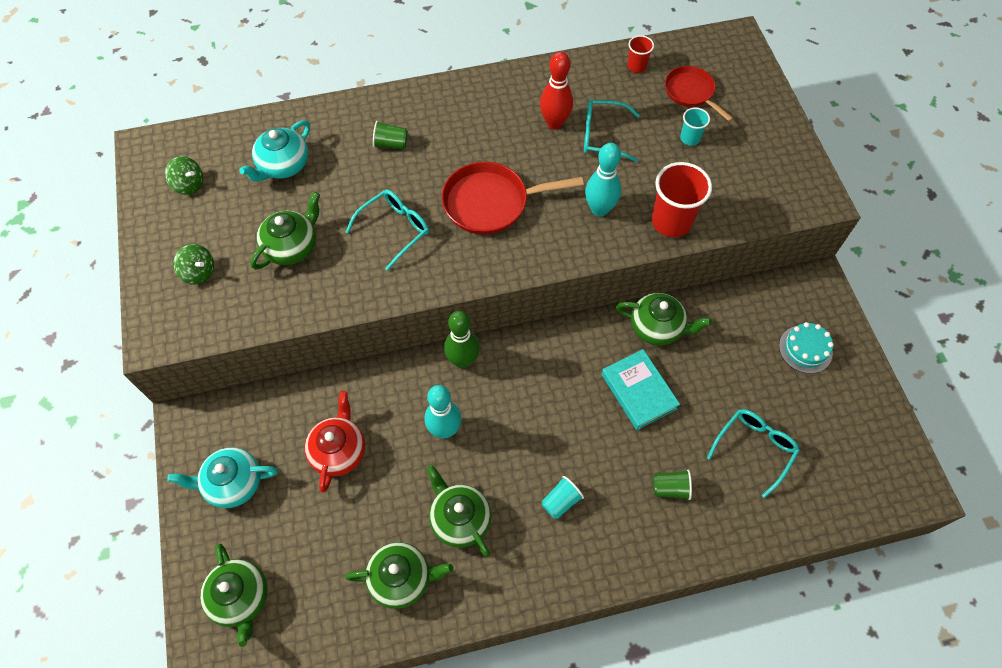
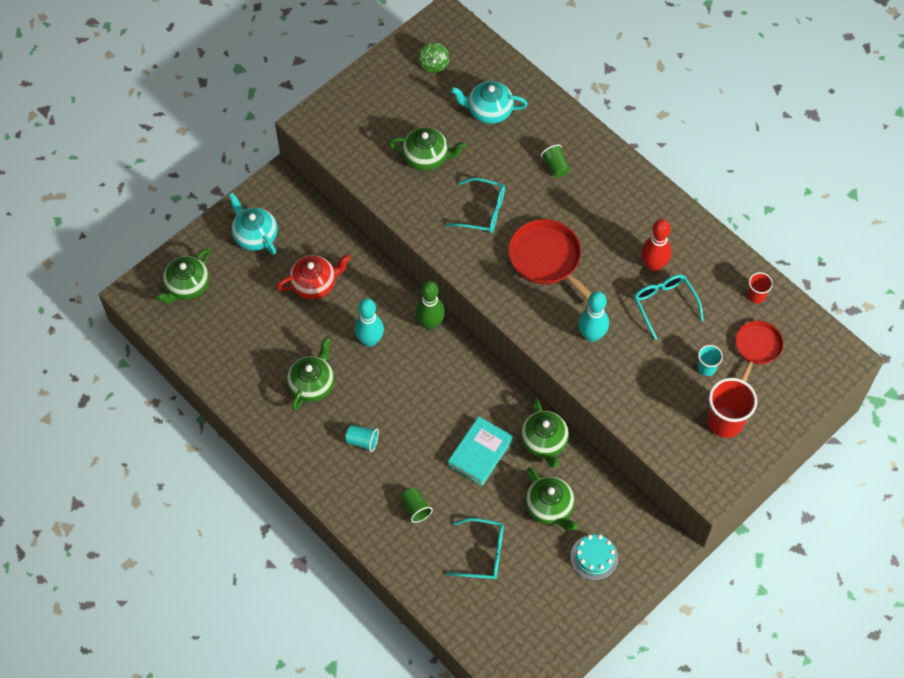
camera: 60 degrees right, 0 degrees up
(199, 272) = (371, 115): green spinning top -> none
(402, 578) = (252, 371): green teapot -> green teapot (550, 507)
(671, 221) = (614, 390): red cup -> red cup (725, 422)

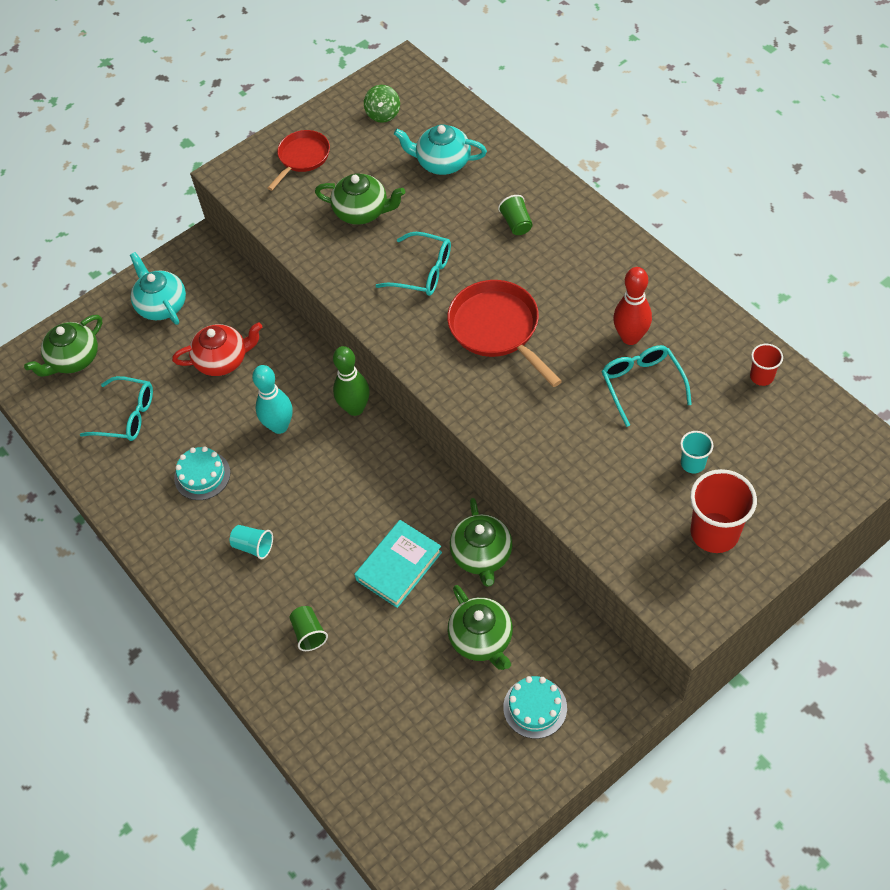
camera: 10 degrees right, 5 degrees down
(312, 384) = (202, 475): green teapot -> turquoise cake
(482, 553) = (387, 695): turquoise glasses -> turquoise glasses (126, 416)
(591, 335) = (545, 419): turquoise bowling pin -> none
(756, 348) = (760, 441): red pan -> red pan (302, 158)

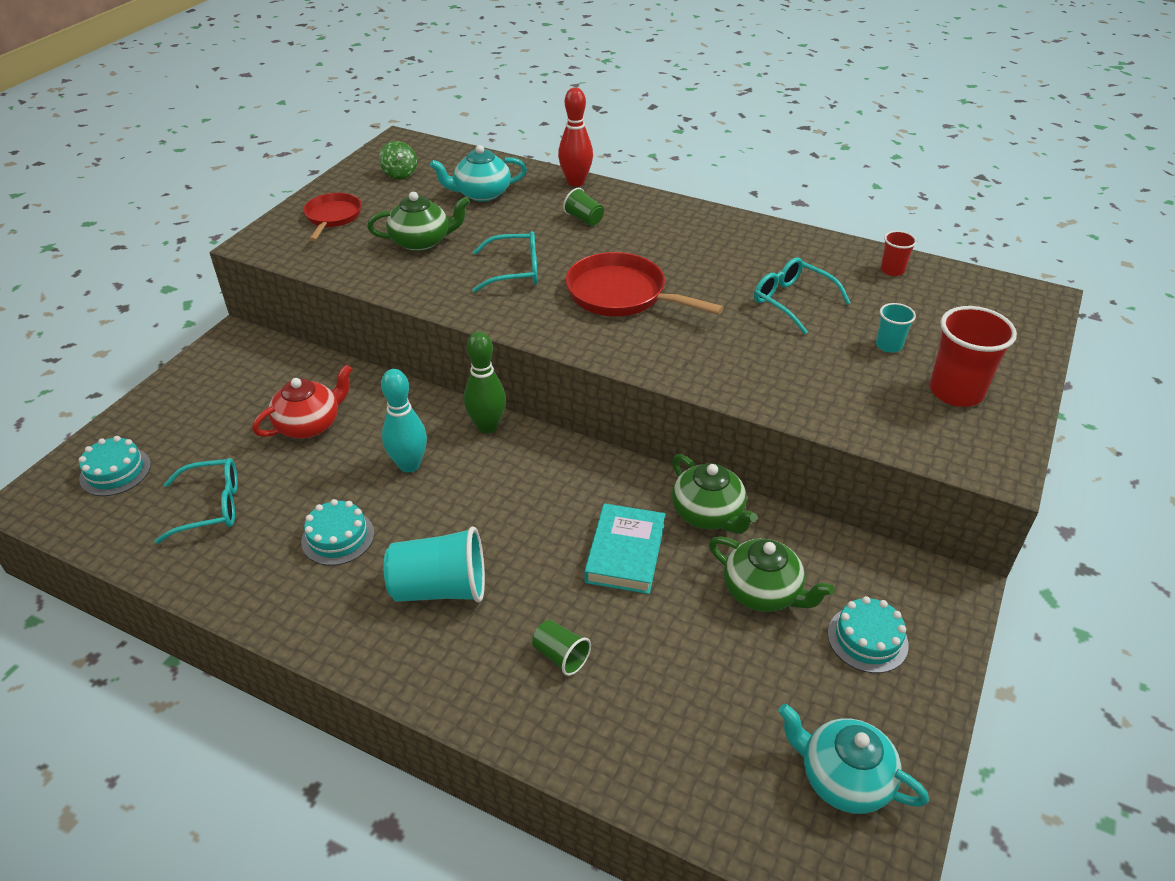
camera: 30 degrees left, 15 degrees down
(73, 359) = (115, 471): green teapot -> turquoise cake
(161, 305) = (210, 395): turquoise teapot -> turquoise teapot (843, 778)
(253, 546) = (440, 588): turquoise cup -> turquoise cup, size x1.90
(630, 337) = (753, 271): red bowling pin -> red bowling pin (575, 182)

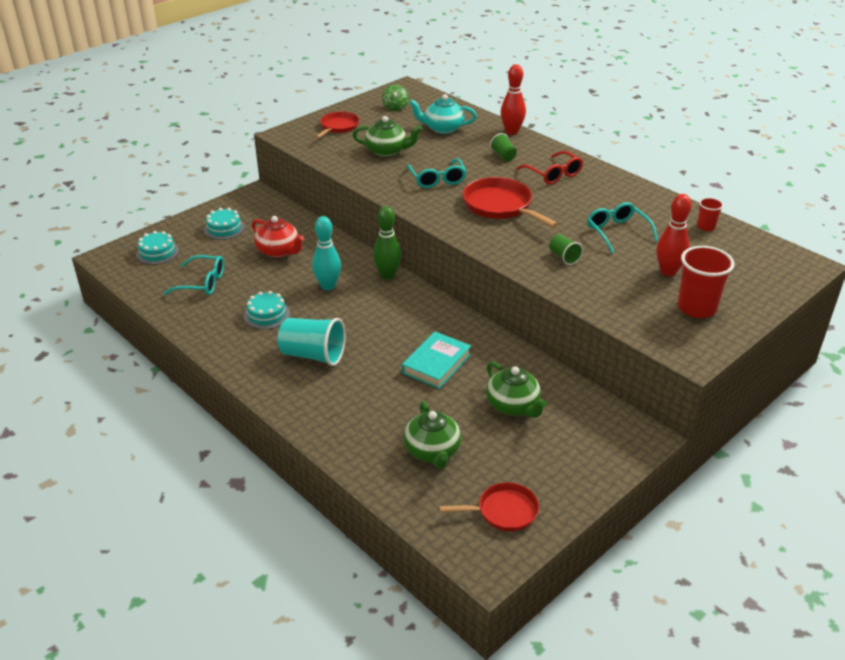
camera: 20 degrees right, 5 degrees down
(310, 424) = (279, 251): red teapot -> red teapot turned 60 degrees clockwise
(514, 271) = (437, 179): turquoise glasses -> turquoise glasses turned 60 degrees clockwise
(561, 656) = (366, 407): green cup -> green cup (564, 257)
(663, 233) = (553, 174): none -> red glasses
(708, 514) = (504, 355): green teapot -> green teapot (432, 451)
(843, 778) = (503, 511): turquoise teapot -> red pan
(867, 639) = (567, 447): turquoise cake -> turquoise cake (224, 228)
(888, 345) = (668, 272): turquoise cup -> red bowling pin

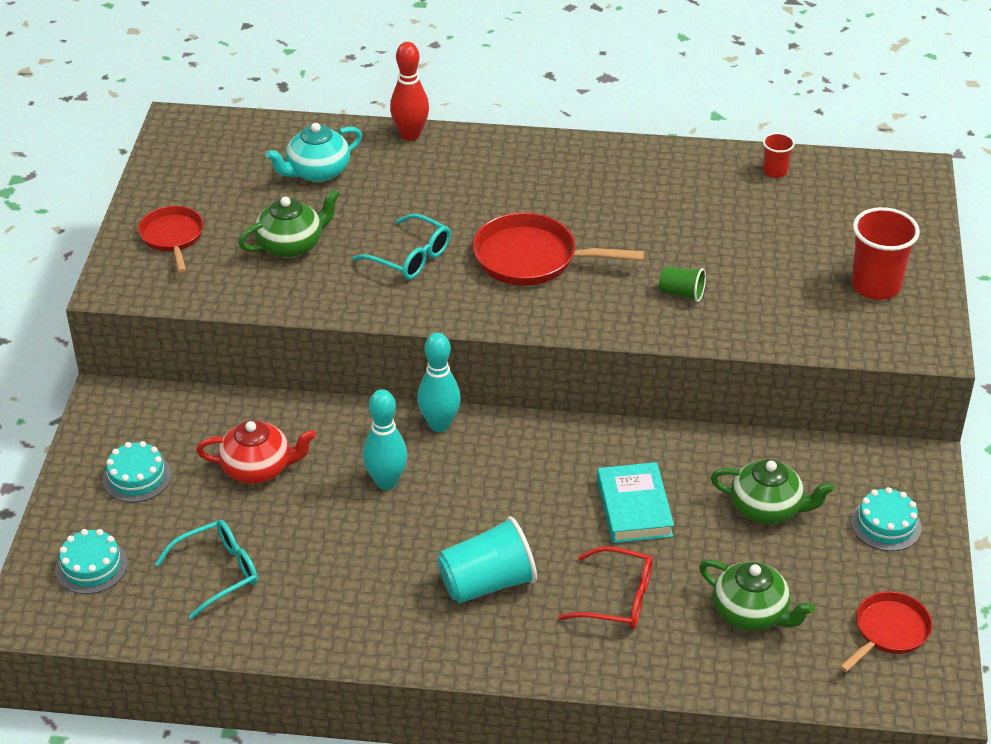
camera: 40 degrees left, 5 degrees up
(267, 315) = (363, 566): turquoise cake -> turquoise cake (886, 524)
(387, 275) = (439, 424): green bowling pin -> turquoise bowling pin
(395, 107) = (208, 165): green spinning top -> none
(503, 156) = (445, 179): green cup -> none
(553, 174) = (535, 178): red glasses -> red glasses (616, 598)
(617, 232) = (697, 228): turquoise glasses -> none
(668, 272) = (802, 254): red bowling pin -> none

